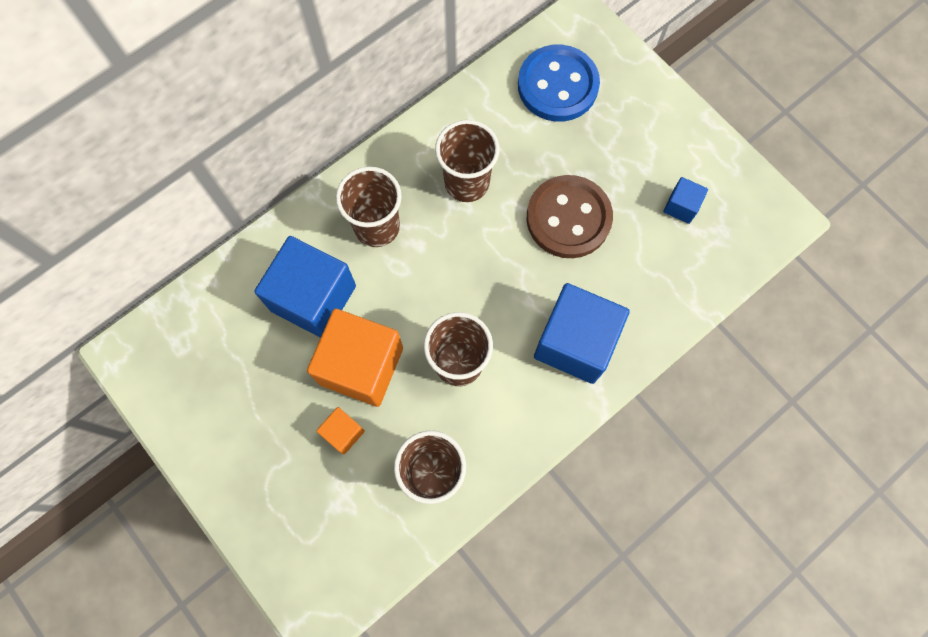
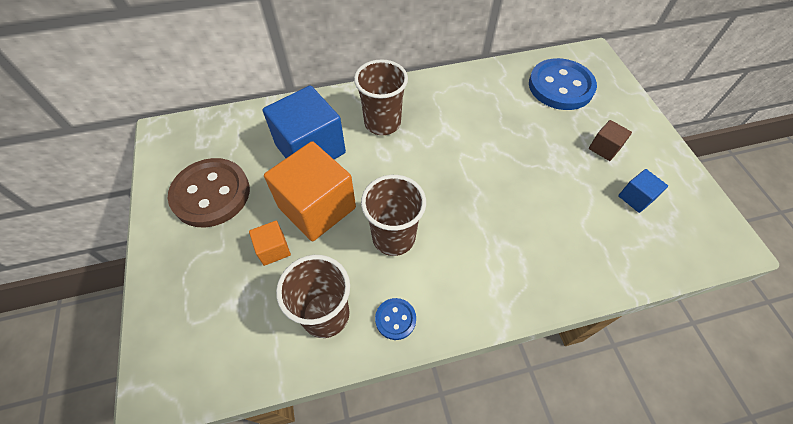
camera: 25 degrees right, 15 degrees down
(467, 182) = (463, 120): brown cup -> none
(501, 446) = (395, 319): none -> blue button
(568, 218) = (533, 171): brown button -> brown button (211, 194)
(575, 342) = (500, 263): blue cube -> none
(632, 155) = (604, 148): none -> brown cube

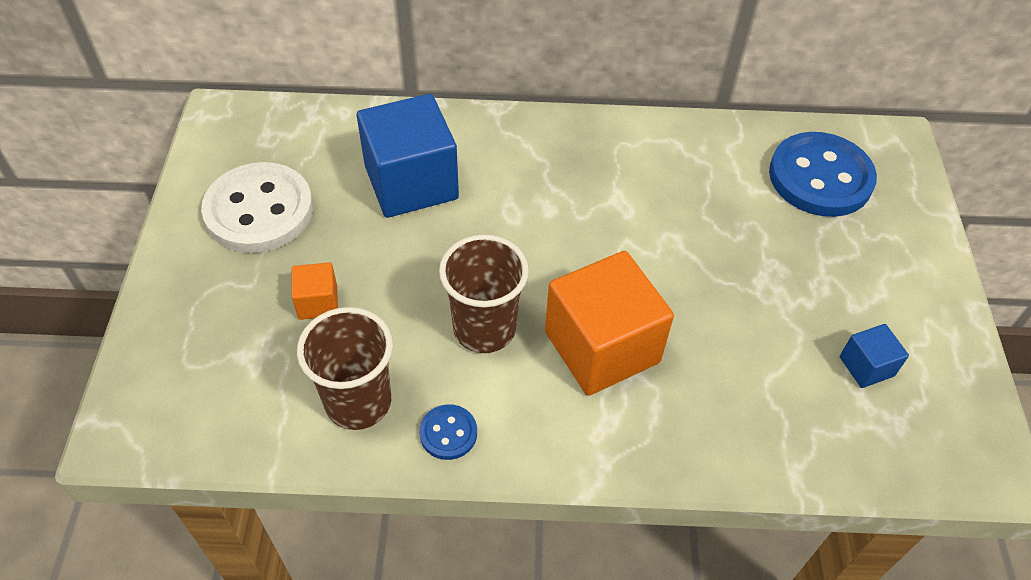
camera: 15 degrees right, 5 degrees down
(211, 194) = (259, 211): brown button -> white button
(317, 207) = (393, 263): orange cube -> orange cube (602, 347)
(382, 123) = (526, 170): brown cup -> none
(604, 148) = (849, 284): brown cube -> none

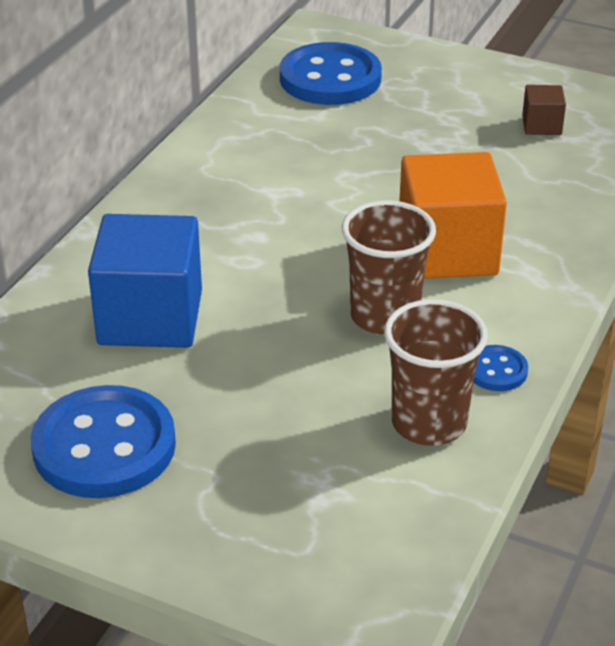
camera: 65 degrees left, 15 degrees down
(259, 211) = (104, 446): white button -> blue button
(318, 302) = (278, 425): orange cube -> none
(866, 366) = (541, 125): blue cube -> brown cube

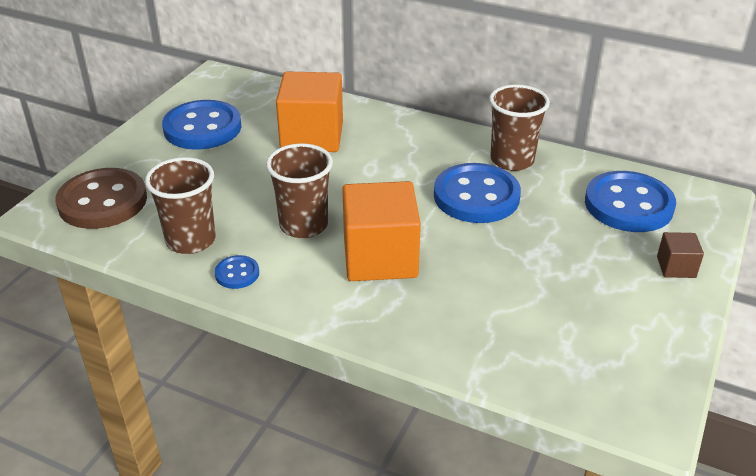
camera: 90 degrees right, 0 degrees up
(150, 318) = (312, 136): blue cube -> orange cube
(232, 146) = (512, 160): none -> brown cup
(314, 176) = (476, 196): none -> blue button
(332, 543) = (102, 201): none -> brown button
(541, 125) = (584, 327): brown cube -> brown cube (676, 267)

